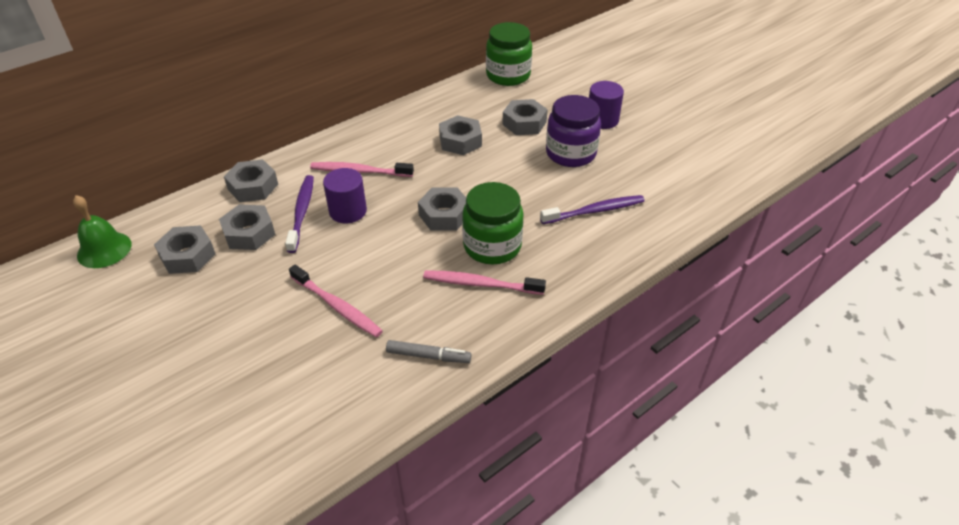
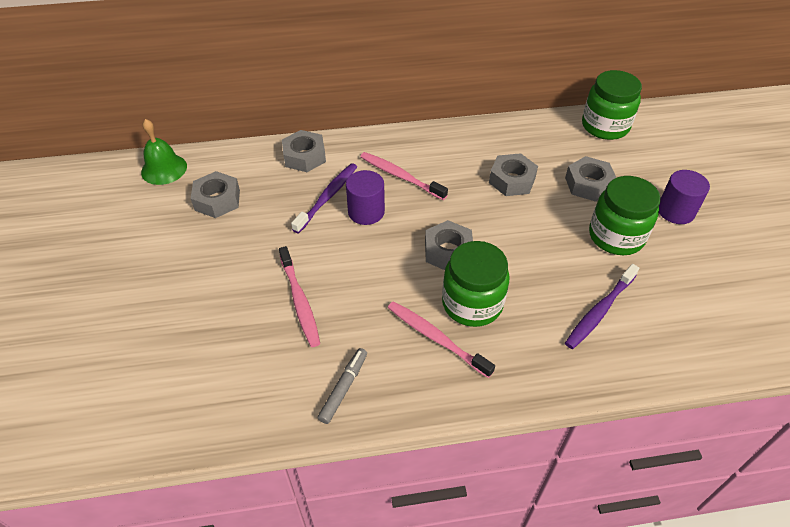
camera: 30 degrees right, 5 degrees up
(249, 233) = (274, 199): grey nut -> none
(428, 356) = (344, 388): grey marker -> grey marker turned 105 degrees counterclockwise
(570, 153) = (616, 236): purple jar -> green jar
(594, 211) = (600, 311): purple toothbrush -> purple toothbrush turned 120 degrees clockwise

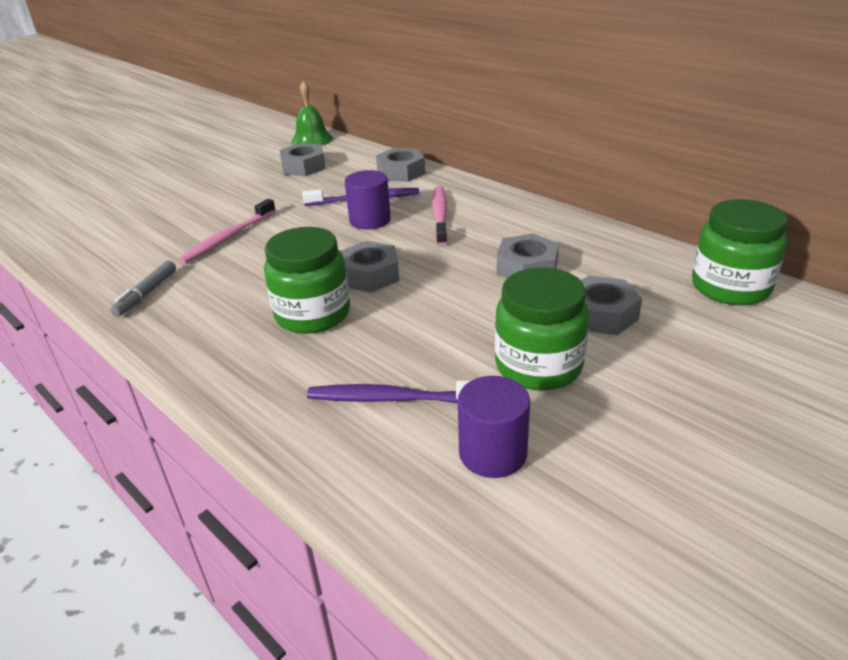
camera: 55 degrees right, 15 degrees down
(344, 388) = (146, 294): grey marker -> grey marker turned 120 degrees clockwise
(436, 338) = (246, 313): pink toothbrush -> none
(676, 211) = (661, 397): purple cylinder -> purple cylinder (493, 453)

